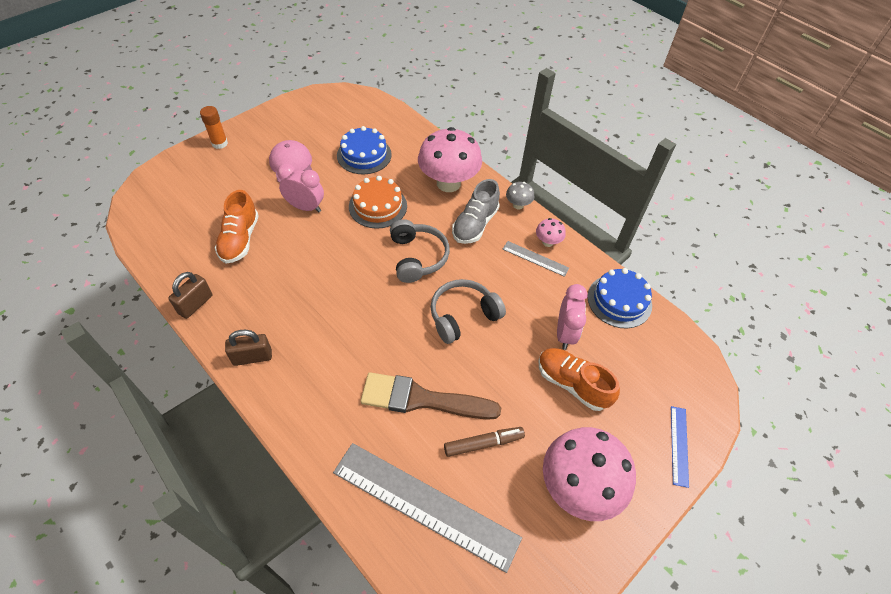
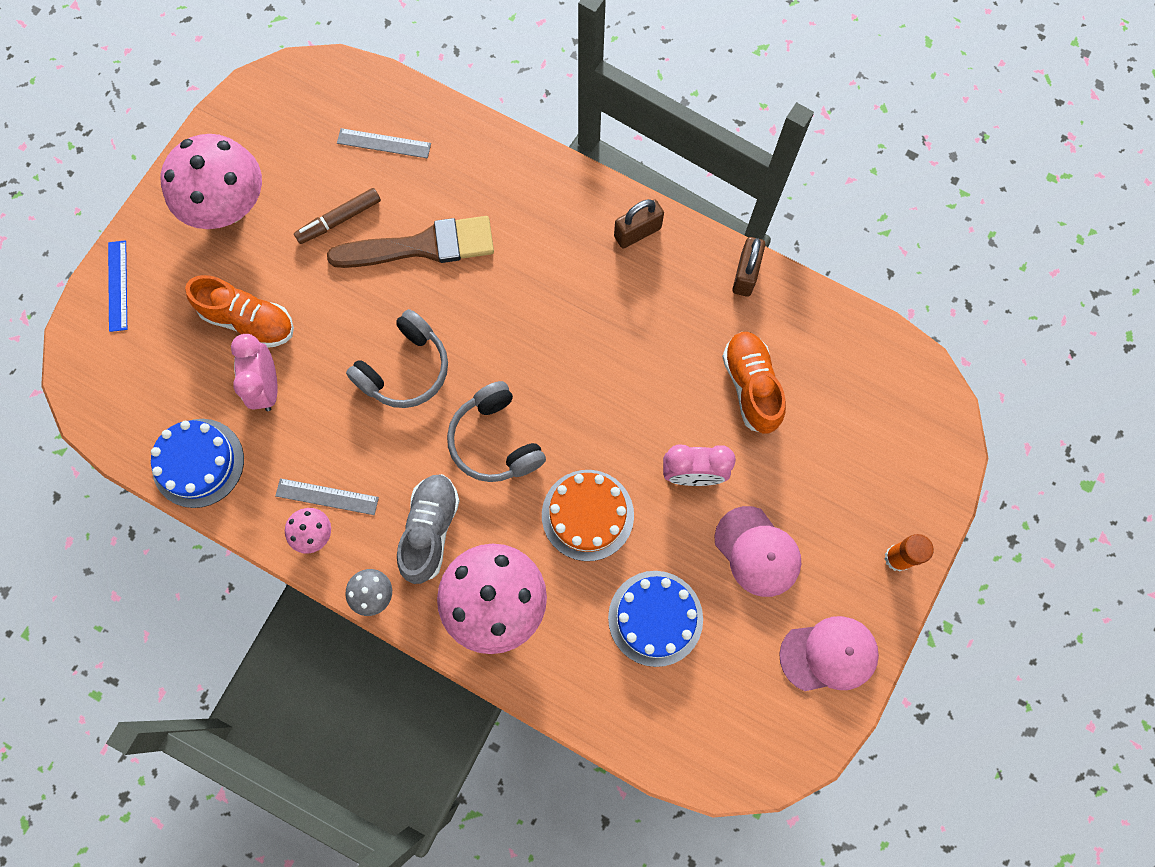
camera: 165 degrees right, 20 degrees up
(284, 120) = (829, 655): none -> pink cap
(425, 505) = (384, 143): grey ruler -> grey ruler, size x0.45

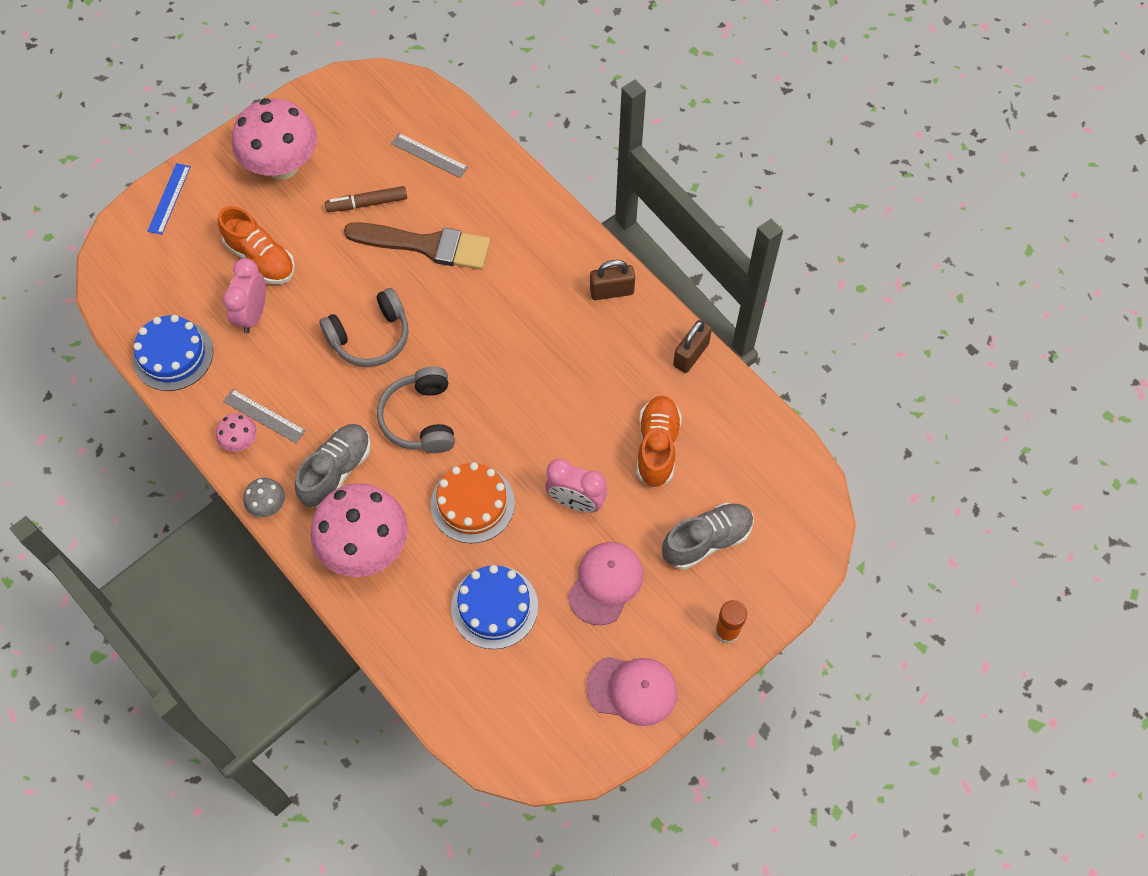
camera: 20 degrees right, 10 degrees down
(757, 551) = (605, 583): pink cap -> pink cap turned 135 degrees counterclockwise
(840, 469) = (707, 540): none -> grey shoe

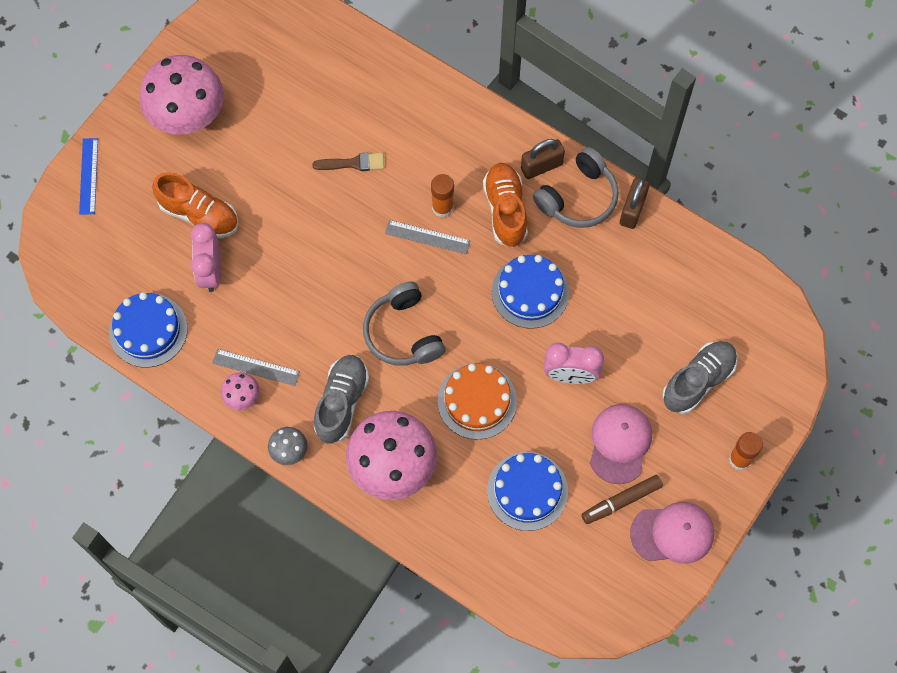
camera: 15 degrees left, 5 degrees up
(367, 203) = (283, 135): brown marker -> brown marker (621, 501)
(370, 337) = (330, 266): grey headphones -> grey headphones (578, 197)
(426, 245) = (353, 163): brown brush -> brown brush, size x0.50
(429, 155) = (326, 72): grey ruler -> grey ruler (427, 237)
(500, 307) = (442, 207): none -> orange glue stick
(561, 409) = (530, 292): none -> blue cake
(657, 447) = (628, 305): orange shoe -> orange shoe (505, 210)

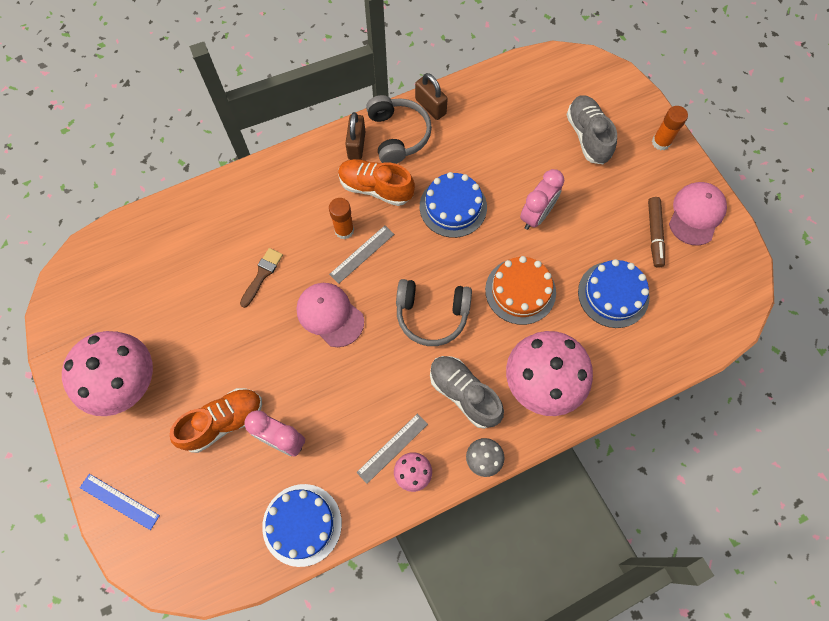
camera: 60 degrees left, 0 degrees up
(620, 443) = (608, 211): pink cap -> pink cap (330, 315)

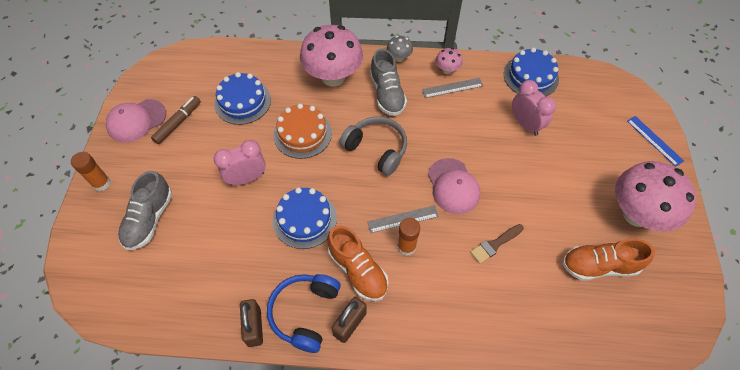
camera: 150 degrees left, 10 degrees down
(223, 422) = (565, 153): orange shoe -> orange shoe (599, 266)
(398, 135) = (305, 313): grey headphones -> blue headphones

